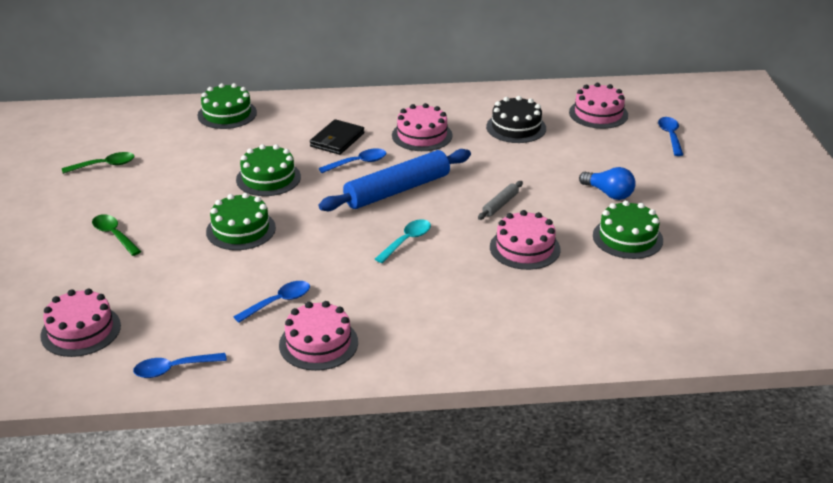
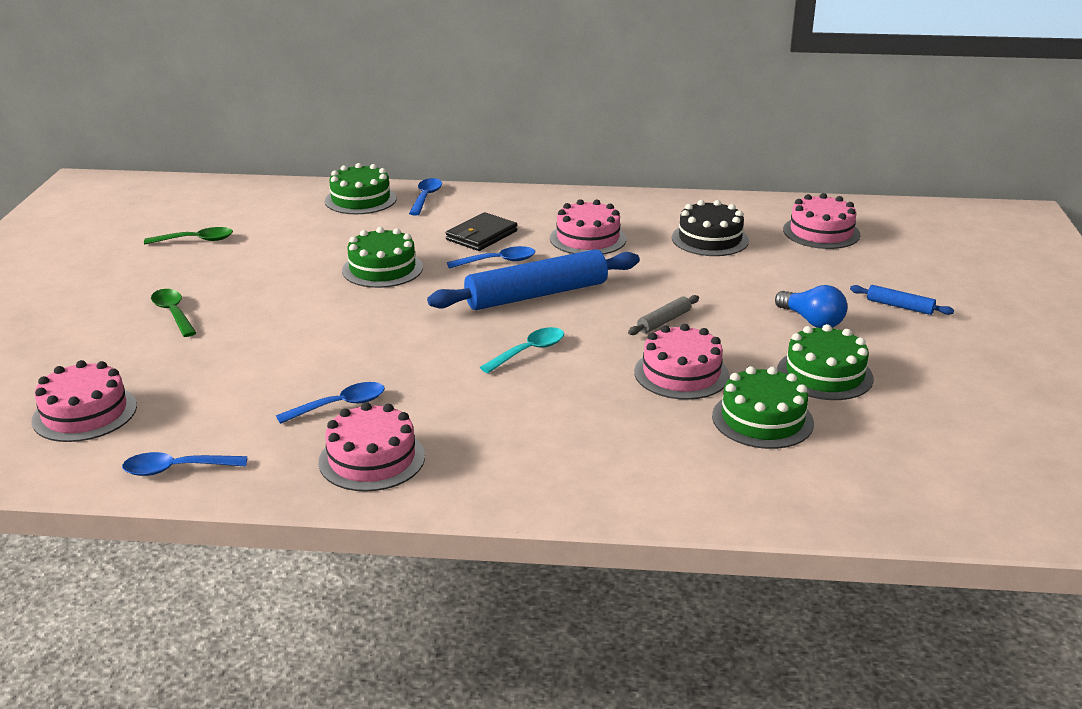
camera: 10 degrees right, 5 degrees down
(241, 230) = (326, 321): green cake -> green cake (762, 419)
(669, 174) = (899, 306): none -> blue rolling pin
(670, 136) = (911, 263): blue spoon -> blue spoon (426, 197)

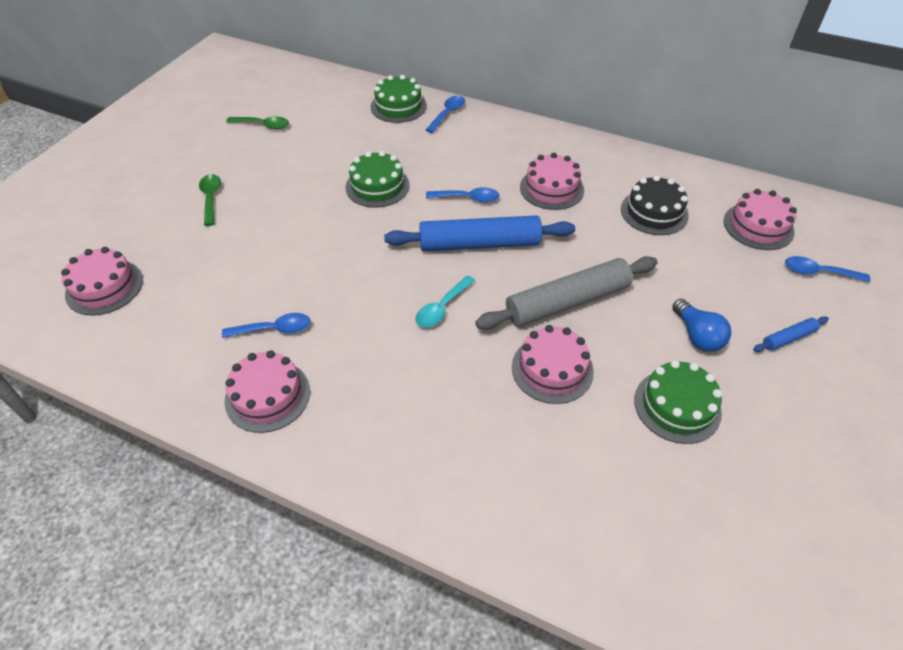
camera: 20 degrees right, 20 degrees up
(176, 469) = (132, 364): blue spoon -> blue spoon (818, 272)
(481, 235) = (469, 166): black wallet -> none
(529, 351) = (442, 308): turquoise spoon -> turquoise spoon turned 150 degrees clockwise
(664, 321) = (567, 302): grey rolling pin -> grey rolling pin, size x2.25
(762, 419) = (595, 446): green cake -> none
(899, 306) = (788, 338): blue rolling pin -> blue rolling pin turned 75 degrees counterclockwise

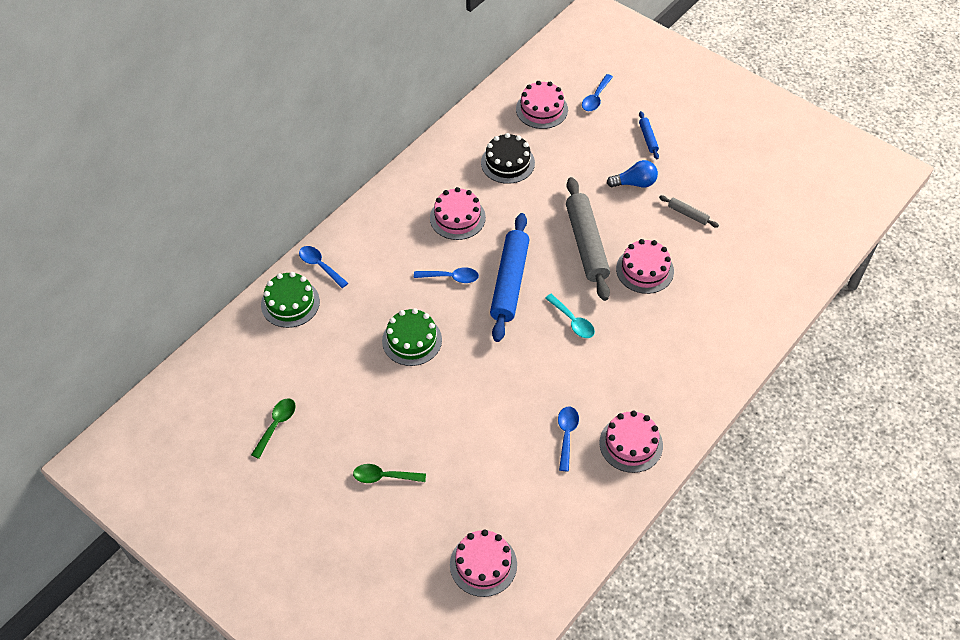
camera: 75 degrees left, 5 degrees up
(468, 198) = (451, 277): blue spoon -> blue spoon turned 75 degrees clockwise
(677, 406) = (688, 214): green cake -> grey rolling pin

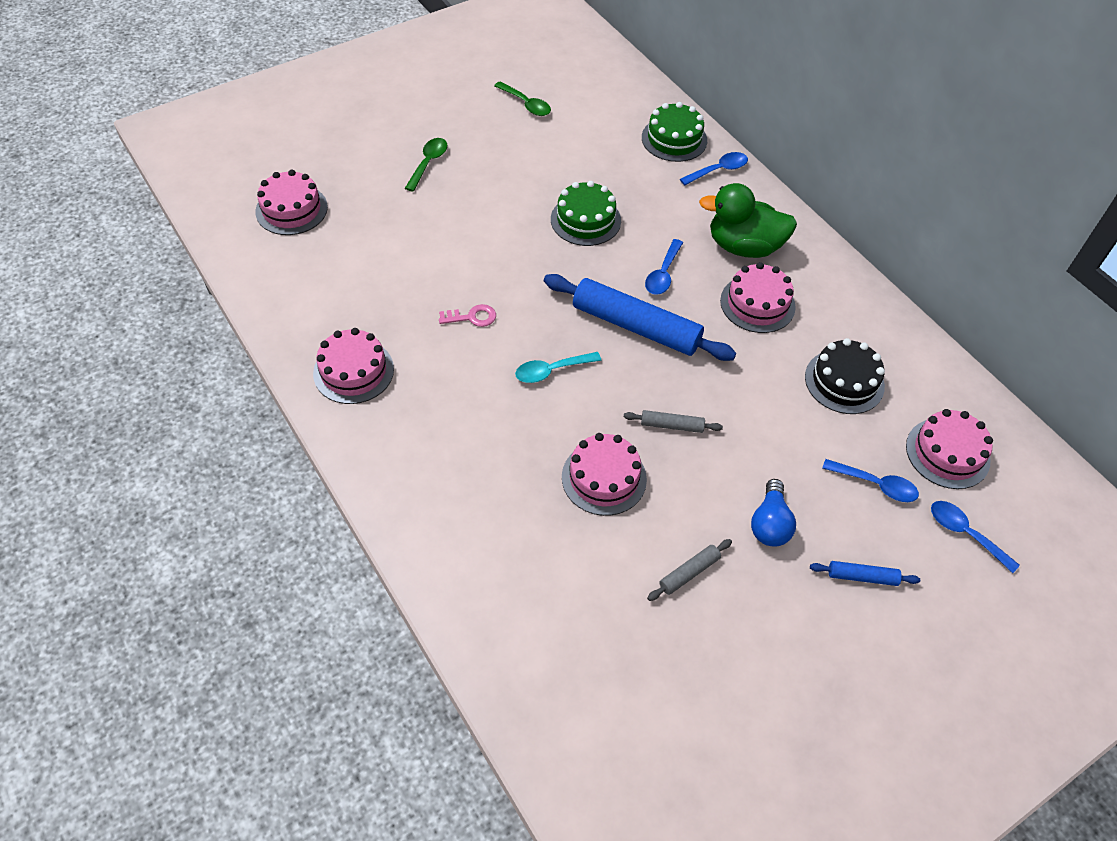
camera: 105 degrees right, 0 degrees up
(402, 235) = (744, 247): none -> green duck
(545, 385) = (472, 317): none -> pink key
(566, 435) = (397, 316): blue spoon -> blue spoon (876, 485)
(586, 244) = (672, 425): grey rolling pin -> grey rolling pin, size x0.44

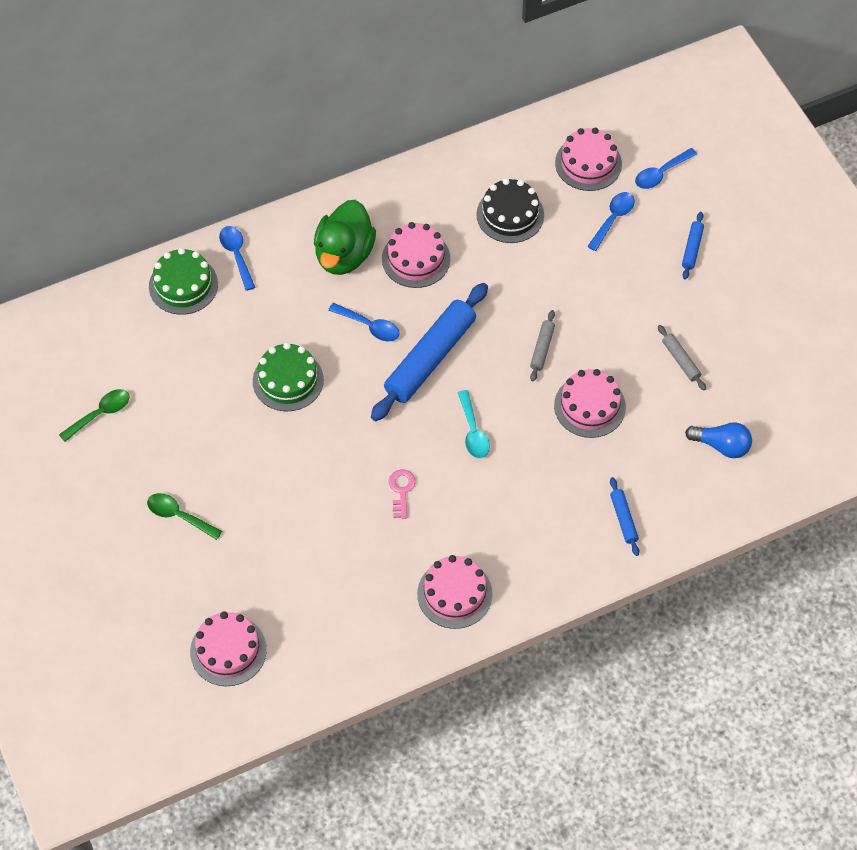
camera: 80 degrees left, 5 degrees up
(456, 523) = (623, 519): none -> blue rolling pin
(770, 524) = (642, 298): blue light bulb -> blue light bulb (721, 446)

